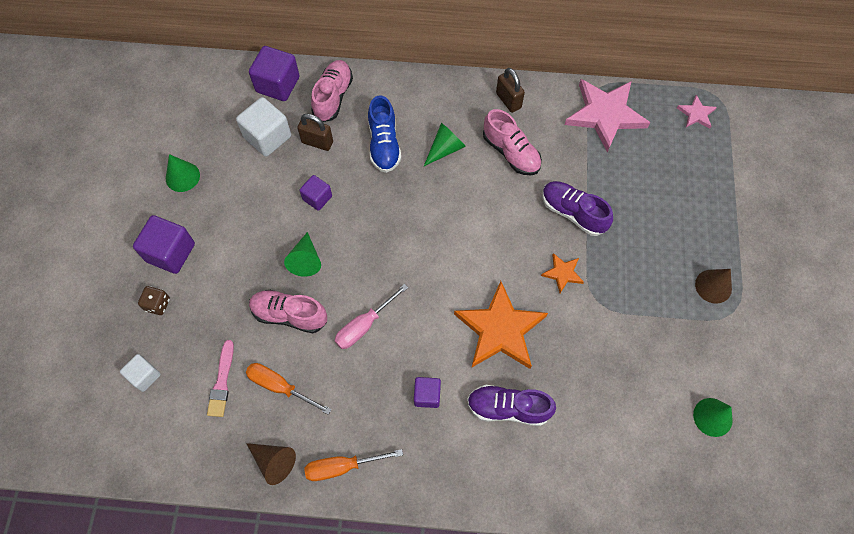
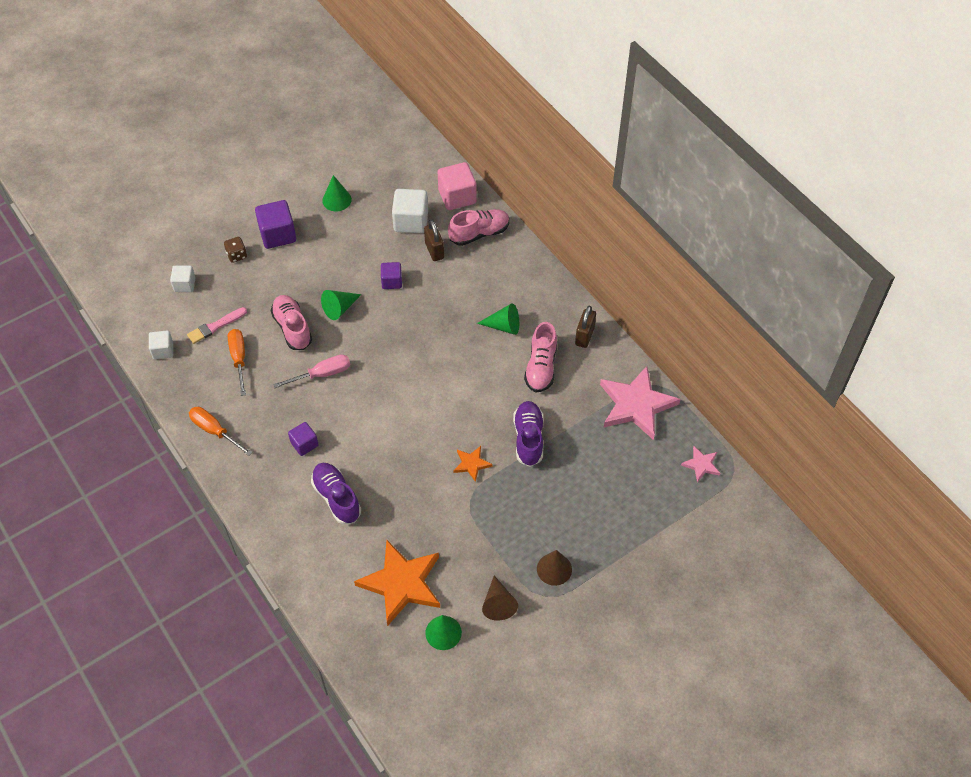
camera: 50 degrees right, 10 degrees down
(203, 451) = (163, 350): none -> white cube
(274, 462) = (187, 392): brown cone -> brown cone (498, 604)
(277, 84) = (457, 197): purple cube -> pink cube
(364, 325) = (322, 374): pink screwdriver -> pink screwdriver turned 150 degrees clockwise
(384, 144) = (471, 289): blue shoe -> none
(500, 329) = (391, 454): orange star -> orange star (402, 583)

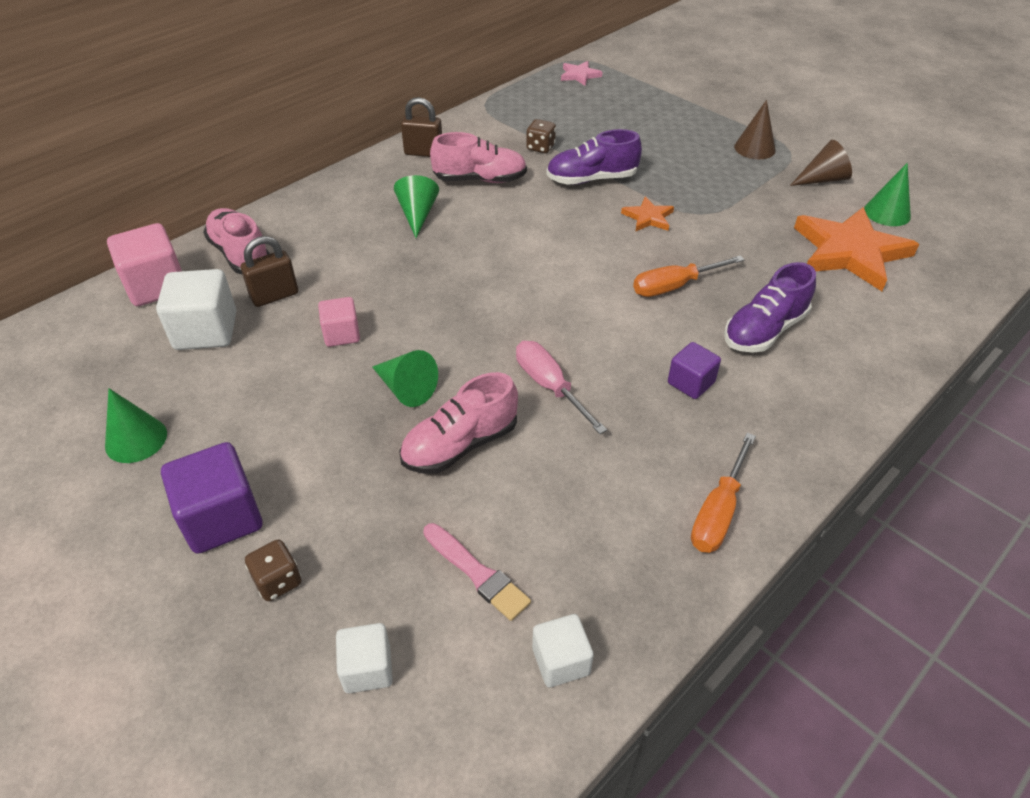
camera: 100 degrees left, 10 degrees down
(239, 359) = (548, 512): orange screwdriver -> orange screwdriver (674, 286)
(392, 281) = (342, 334): purple cube -> pink cube
(580, 413) = (540, 147): none -> brown dice
(636, 405) = (516, 114): pink star -> none

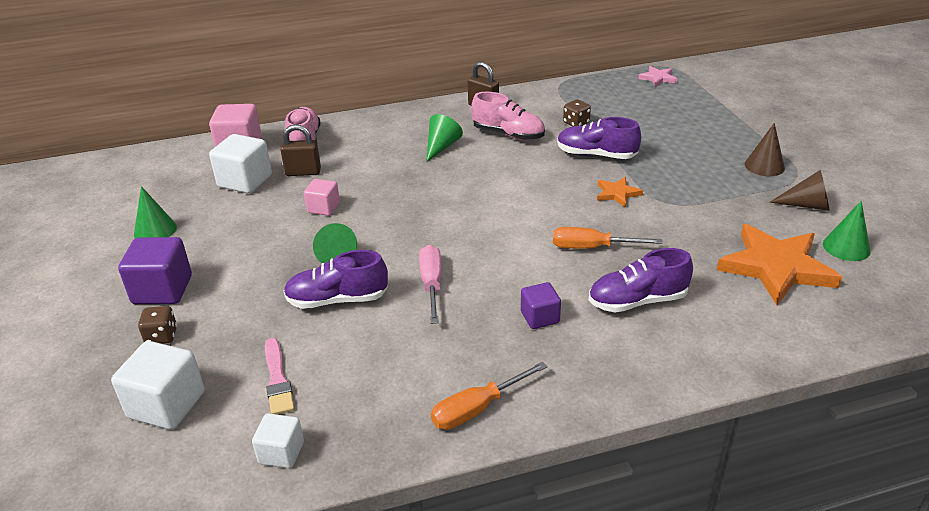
camera: 30 degrees right, 10 degrees down
(367, 668) = (167, 405): white cube -> white cube, size x1.67
(460, 445) = (337, 300): pink shoe -> purple shoe

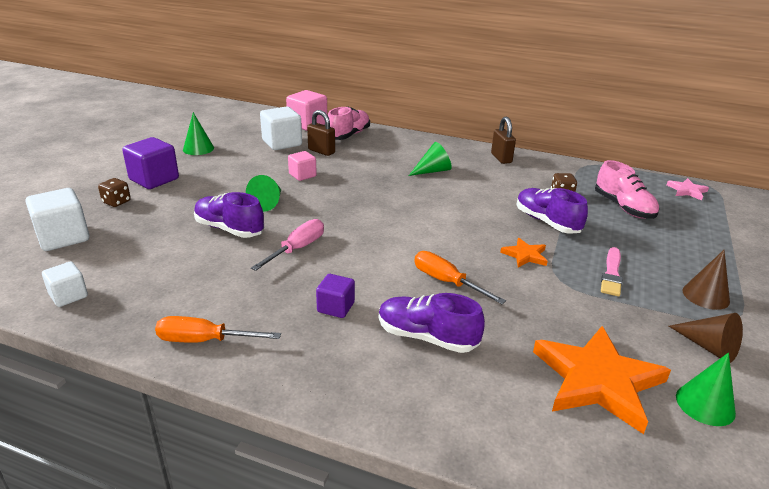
camera: 35 degrees right, 5 degrees down
(277, 379) = (131, 255): pink brush -> pink brush (611, 274)
(508, 134) = (494, 182): pink shoe -> pink shoe (623, 207)

